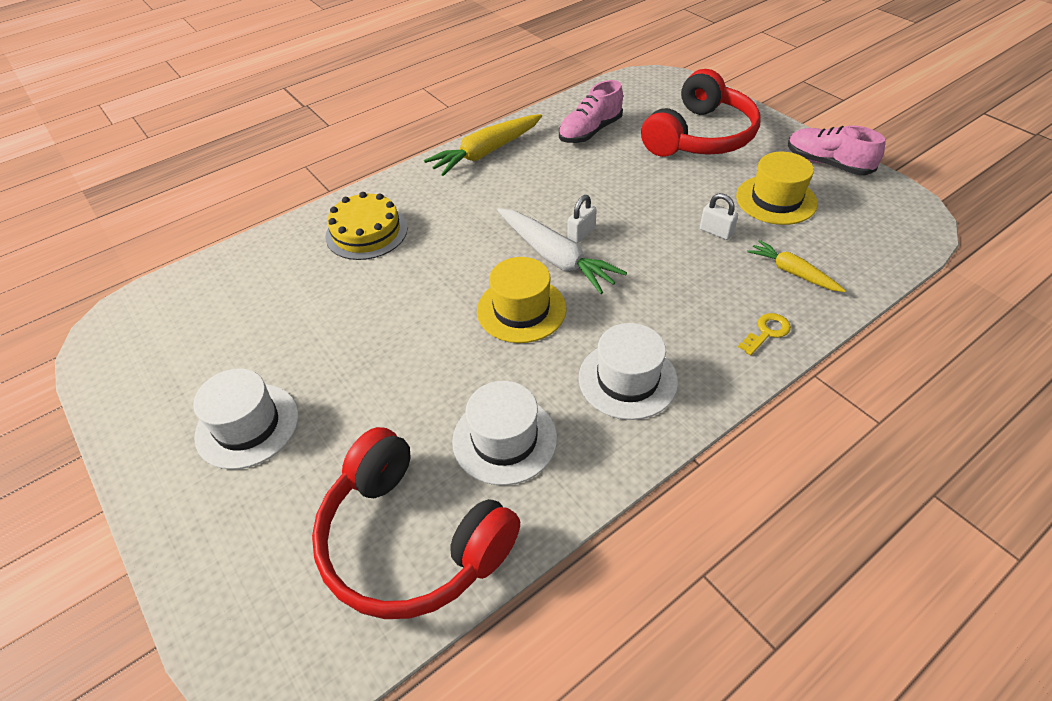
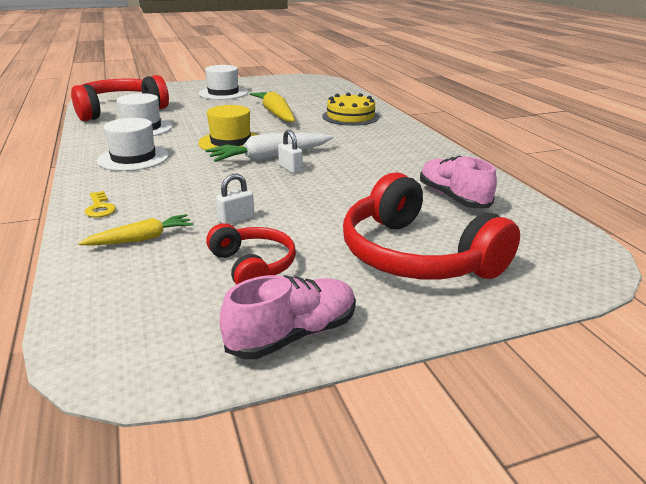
camera: 105 degrees right, 20 degrees down
(486, 153) = (433, 154): yellow carrot -> yellow carrot (275, 114)
(776, 200) = (252, 266): yellow hat -> red headphones

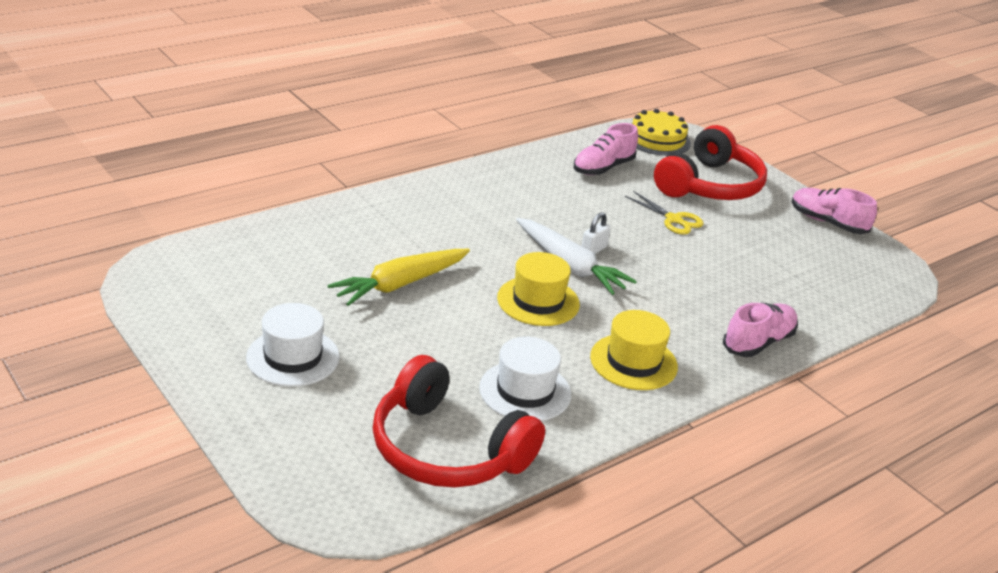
camera: 110 degrees left, 5 degrees up
(100, 207) = (758, 342): yellow key -> pink shoe
(133, 158) = (633, 362): white hat -> yellow hat
(142, 239) = (785, 302): yellow carrot -> none
(236, 219) = (719, 263): white padlock -> none
(252, 266) = (776, 245): red headphones -> none
(333, 214) = (673, 219): none -> yellow scissors
(350, 117) = (388, 224): yellow cake -> yellow cake (657, 139)

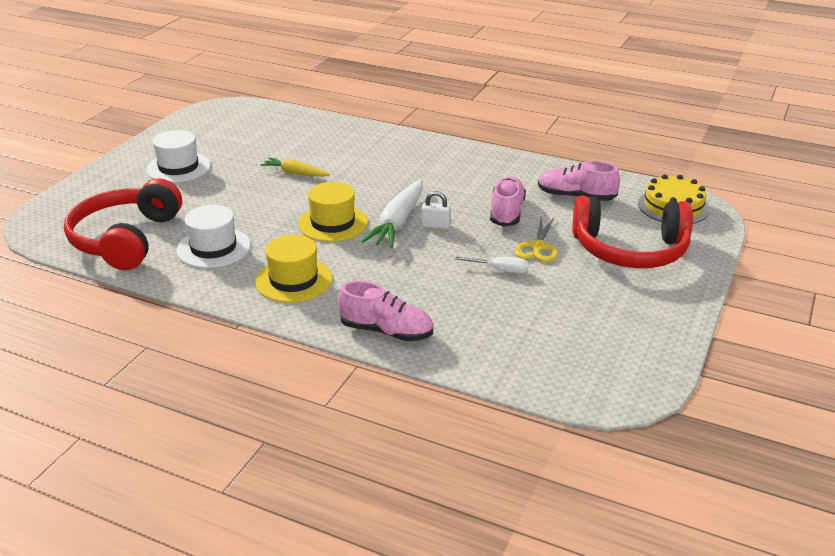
camera: 65 degrees right, 0 degrees up
(400, 284) = (295, 173): yellow carrot -> yellow carrot, size x0.60
(698, 251) = (500, 270): none -> white screwdriver
(827, 222) = (662, 328): pink shoe -> pink shoe (506, 212)

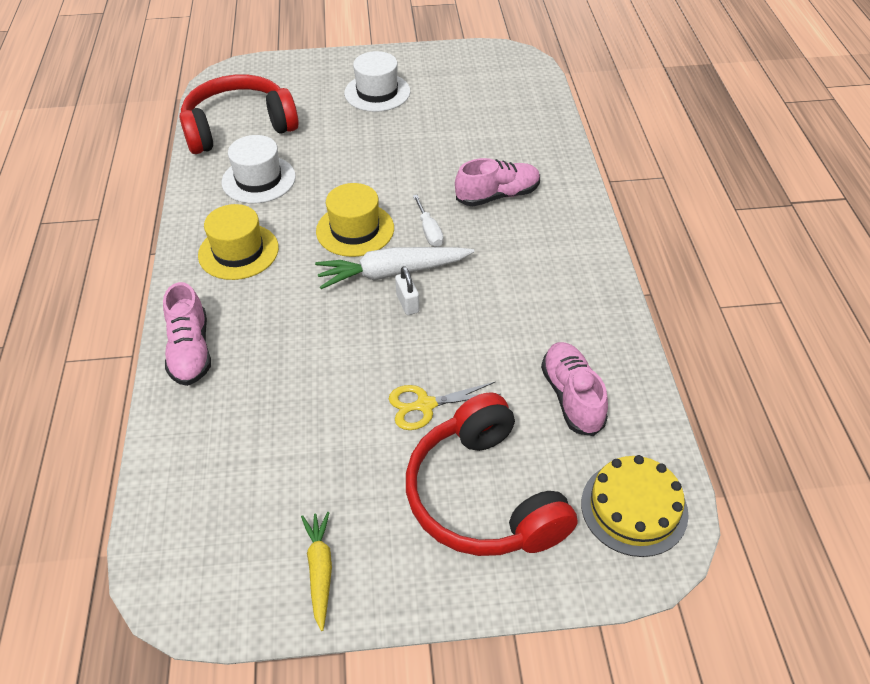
camera: 60 degrees right, 15 degrees up
(295, 173) = (429, 161): yellow carrot -> yellow carrot (320, 570)
(500, 270) = (354, 391): white screwdriver -> white screwdriver (429, 231)
(506, 212) = (481, 348): pink shoe -> pink shoe (497, 195)

